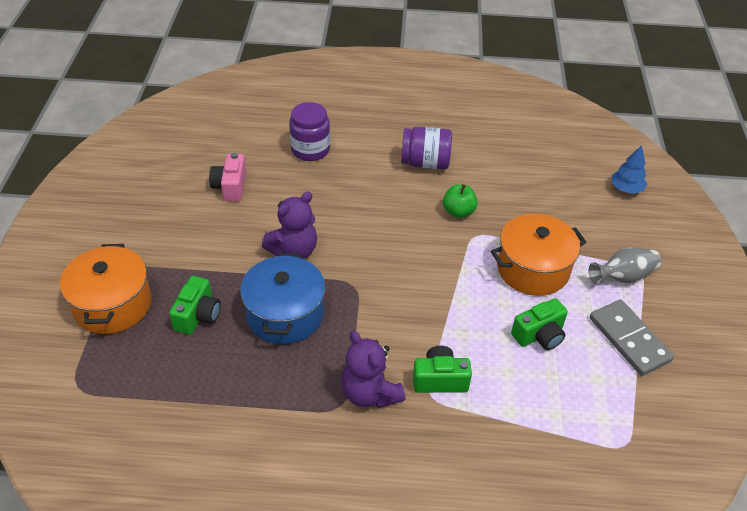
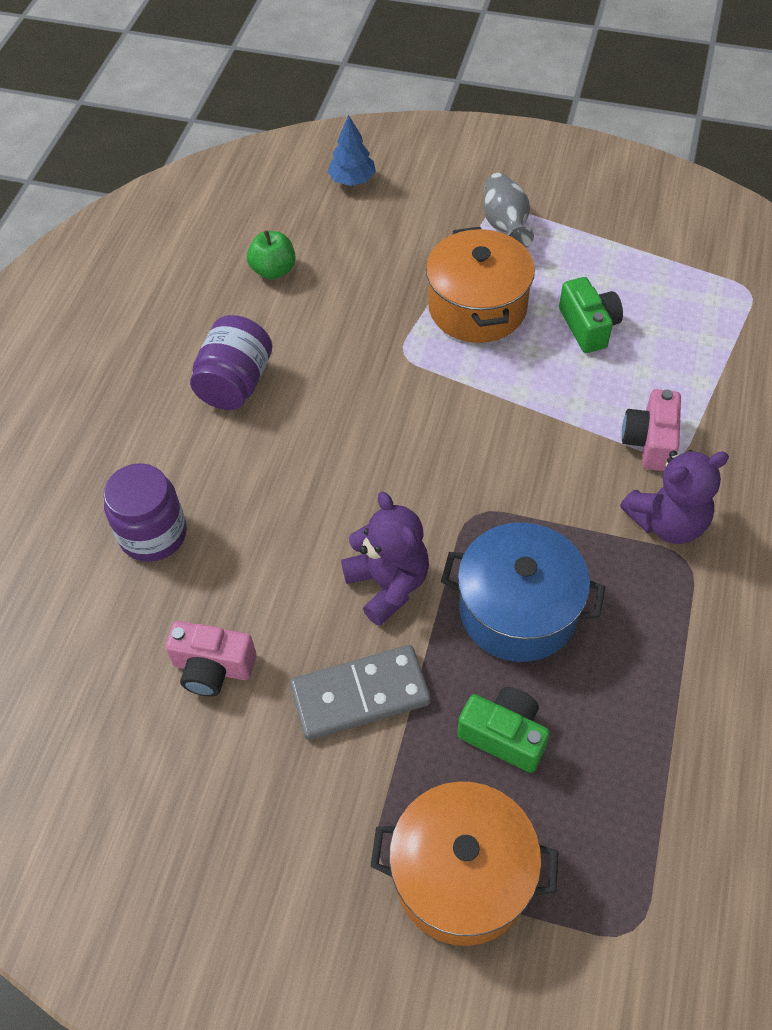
camera: 75 degrees left, 10 degrees up
(440, 379) = (650, 442): green camera -> pink camera
(458, 212) = (352, 363): green apple -> green apple (273, 270)
(629, 339) = (603, 246): grey domino -> grey domino (360, 694)

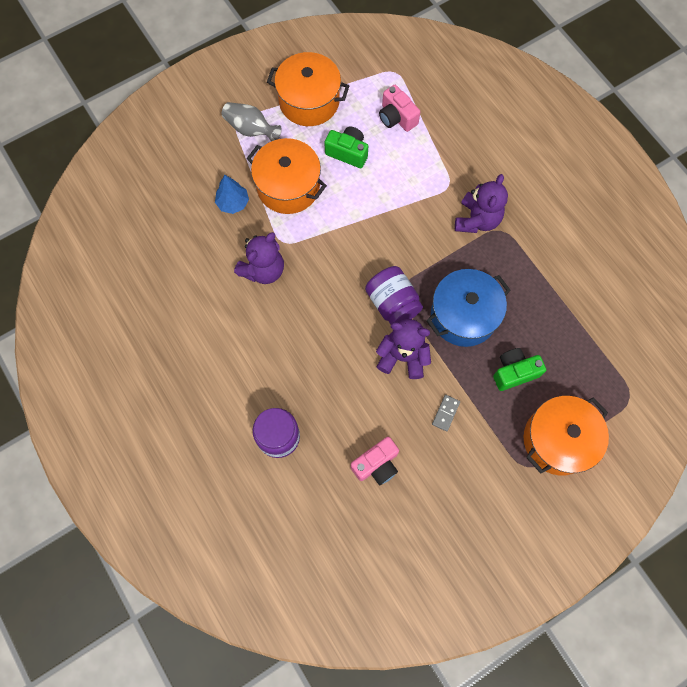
camera: 50 degrees left, 15 degrees up
(235, 383) = (223, 330): purple jar -> purple jar (392, 303)
(273, 270) = (167, 255): green apple -> none
(348, 362) = (263, 270): none -> purple teddy bear
(352, 180) = (145, 168): blue tree -> blue tree (233, 203)
(360, 694) = (445, 413): grey domino -> grey domino, size x0.47
(605, 246) = (309, 101): none -> orange pot
(650, 442) = (432, 188): pink camera -> pink camera (396, 117)

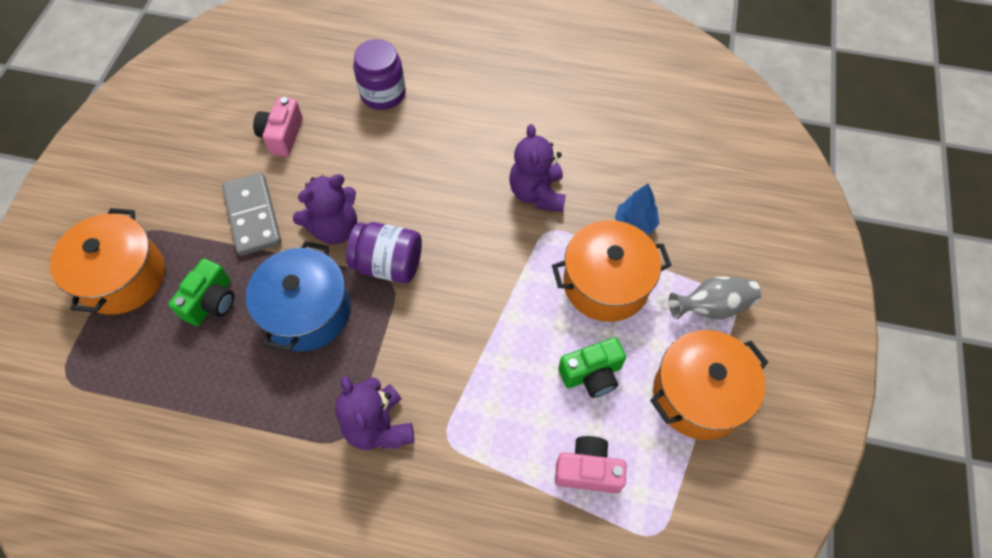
camera: 135 degrees right, 10 degrees down
(445, 413) = (253, 216): grey domino -> grey domino, size x2.14

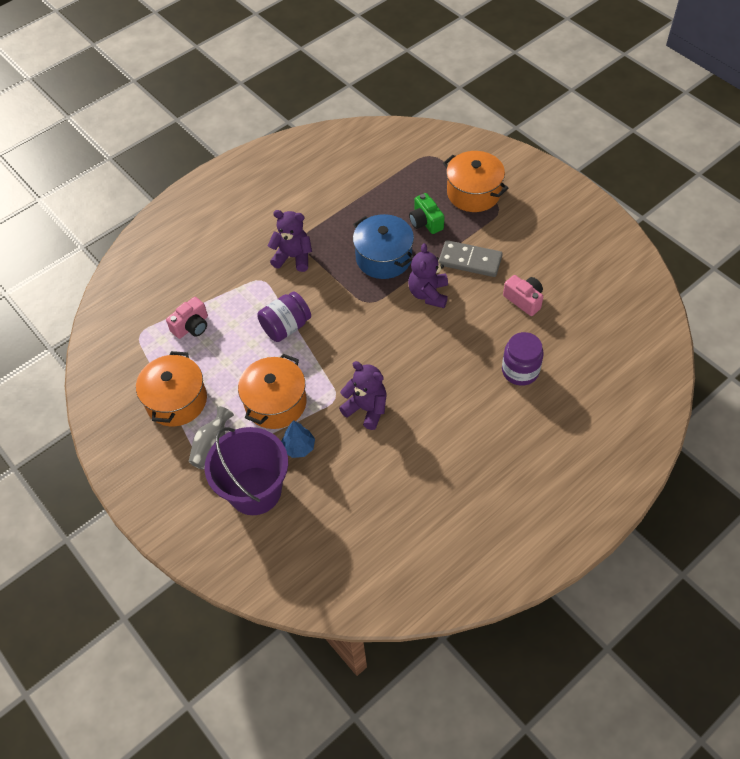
camera: 130 degrees right, 5 degrees down
(388, 264) = (382, 306): purple jar -> purple jar (286, 327)
(592, 374) = (233, 360): green camera -> none
(715, 229) = (255, 490): none -> purple bucket

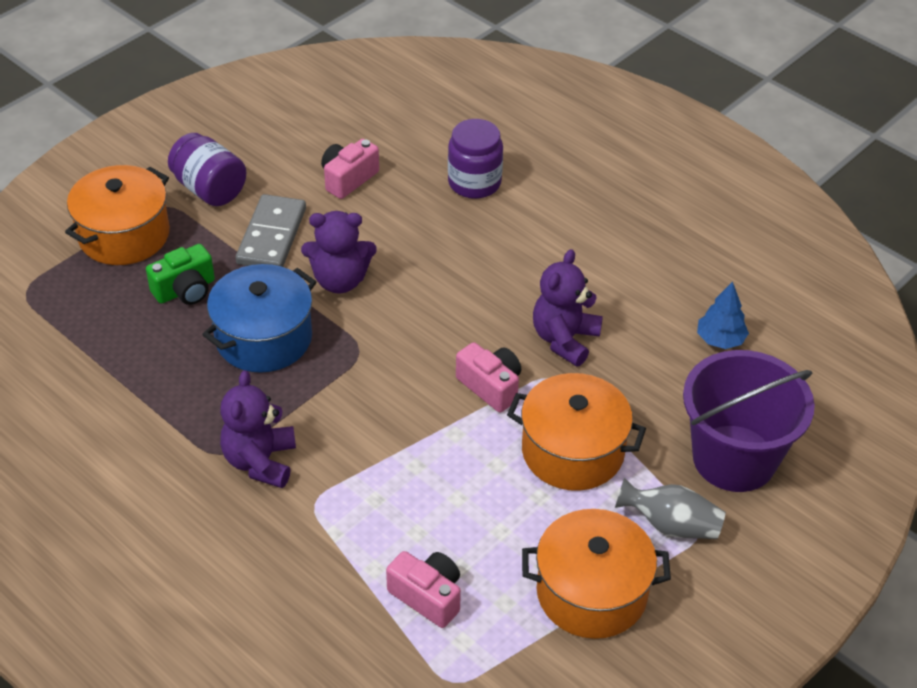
camera: 100 degrees left, 10 degrees down
(286, 327) = (418, 454): purple jar -> purple jar (209, 189)
(299, 447) = (647, 413): blue tree -> blue tree (720, 339)
(332, 365) = (491, 386): none -> pink camera

